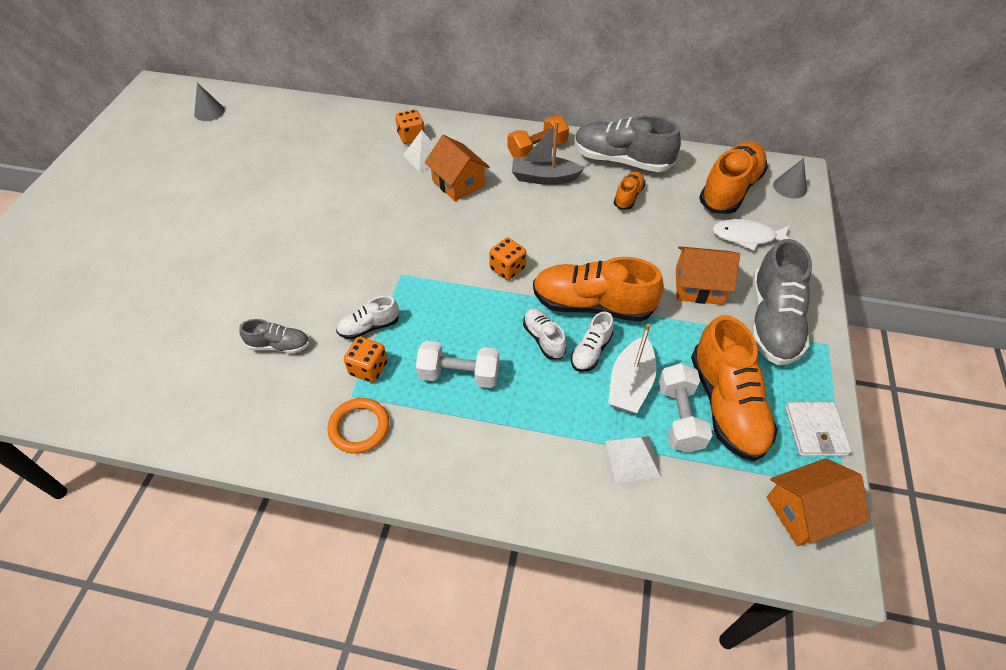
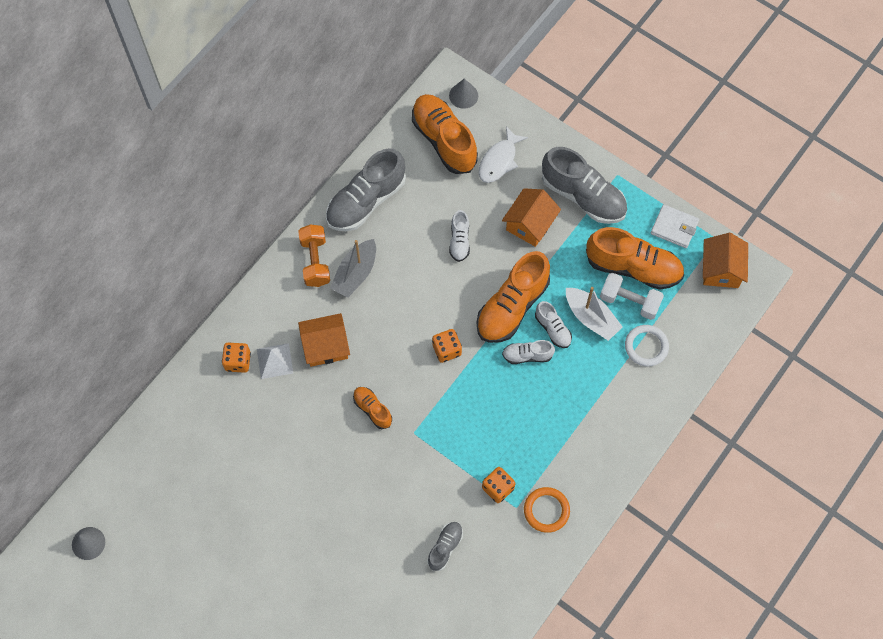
camera: 65 degrees left, 15 degrees up
(369, 327) = (458, 475): white shoe -> white shoe (459, 241)
(459, 374) = (532, 427): white dumbbell -> none
(628, 196) = (412, 220): orange shoe -> orange shoe (372, 409)
(632, 459) = (646, 346): white pyramid -> white ring

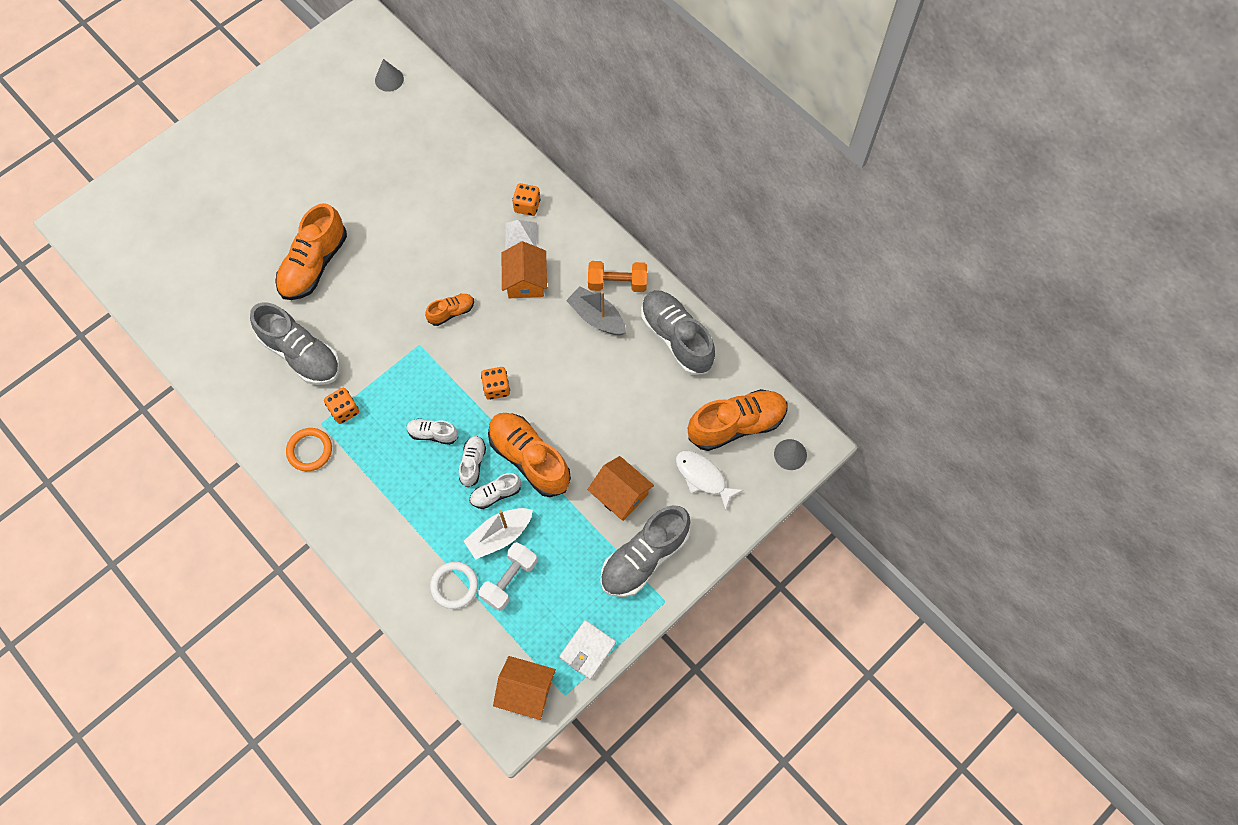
camera: 100 degrees right, 0 degrees up
(445, 547) = (301, 354): grey shoe -> grey shoe, size x1.99
(459, 241) = (614, 420): white shoe -> white shoe (433, 434)
(633, 267) = (548, 593): orange shoe -> orange shoe (314, 265)

